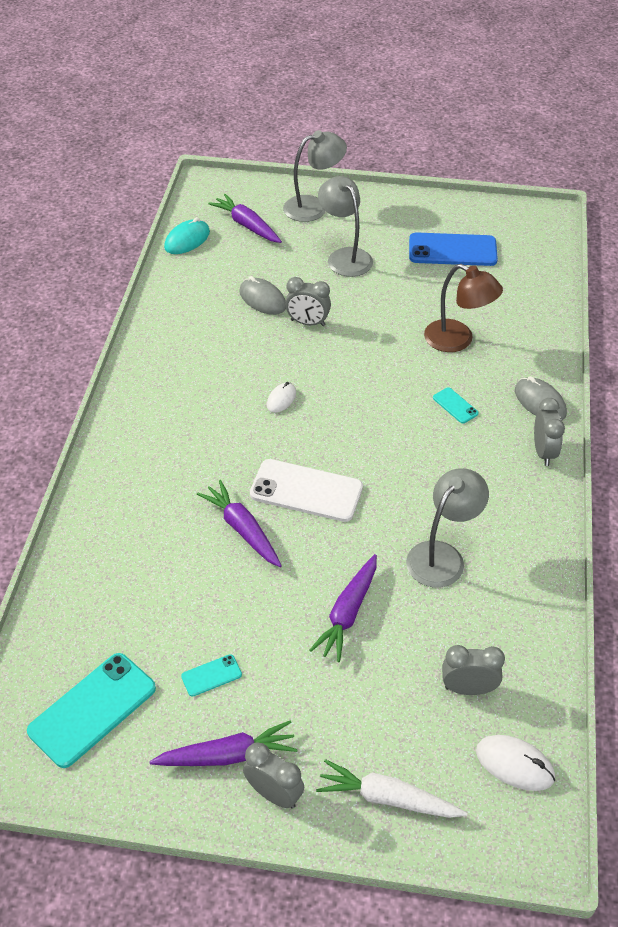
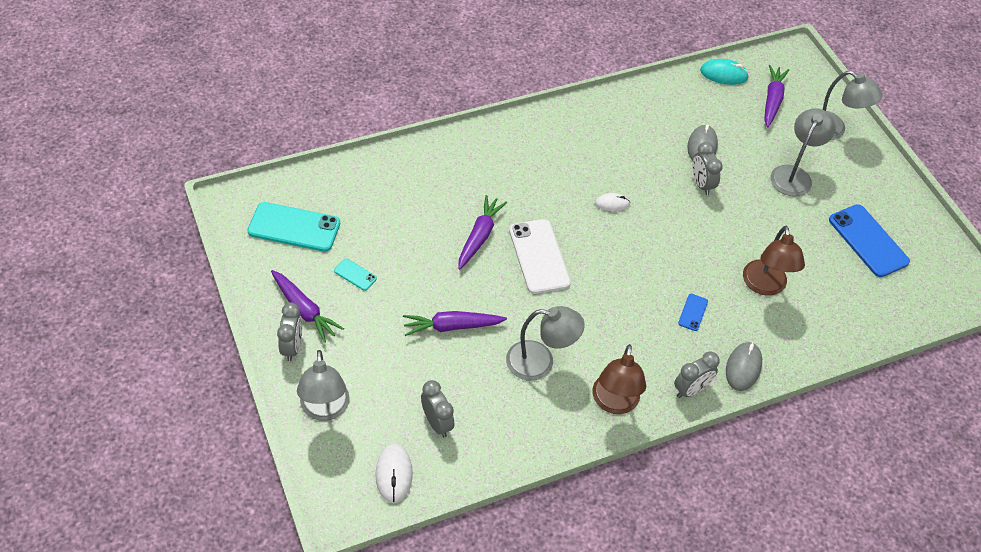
camera: 55 degrees right, 5 degrees up
(387, 798) = (325, 409): white carrot -> grey lamp
(455, 405) = (693, 312): turquoise phone -> blue phone
(527, 519) = (614, 403): none -> brown lamp

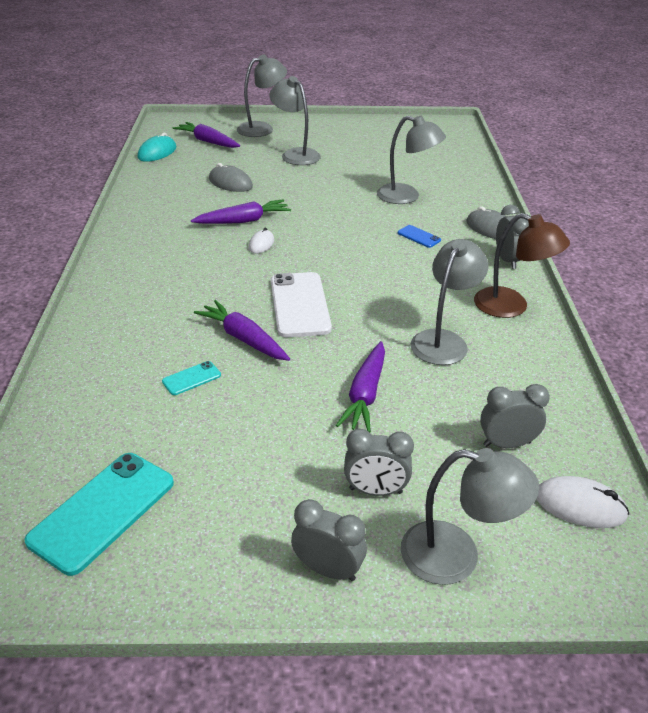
camera: 65 degrees left, 15 degrees down
(304, 310) = (266, 537): purple carrot -> purple carrot (243, 221)
(355, 274) = (234, 463): turquoise phone -> turquoise phone (191, 378)
(539, 256) = (300, 305): white phone -> white phone turned 75 degrees clockwise
(701, 184) = (274, 194): grey clock -> grey clock (375, 491)
(765, 286) = (406, 196): brown lamp -> grey lamp
(868, 241) = (384, 146): blue phone -> none

